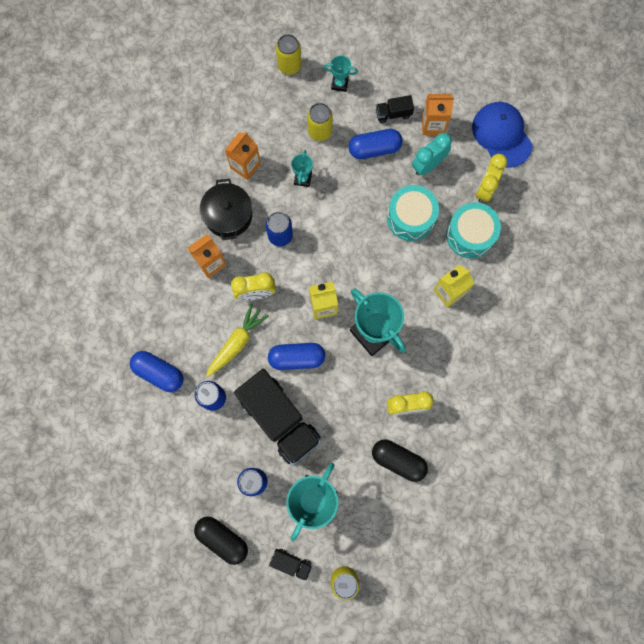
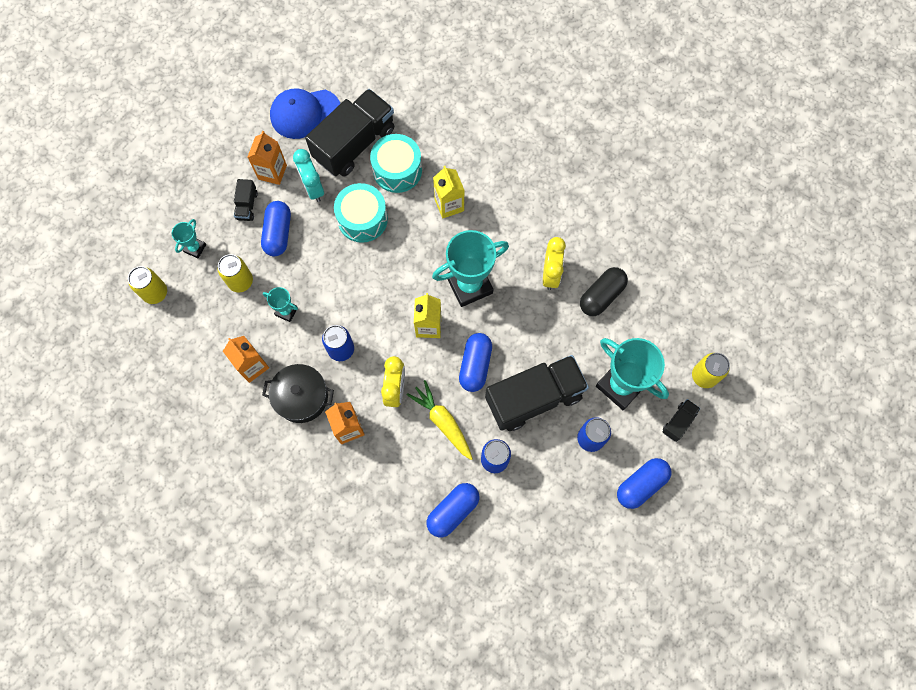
camera: 75 degrees left, 5 degrees down
(222, 539) = (641, 485): black capsule -> blue capsule
(485, 188) = (354, 144): yellow clock -> black truck

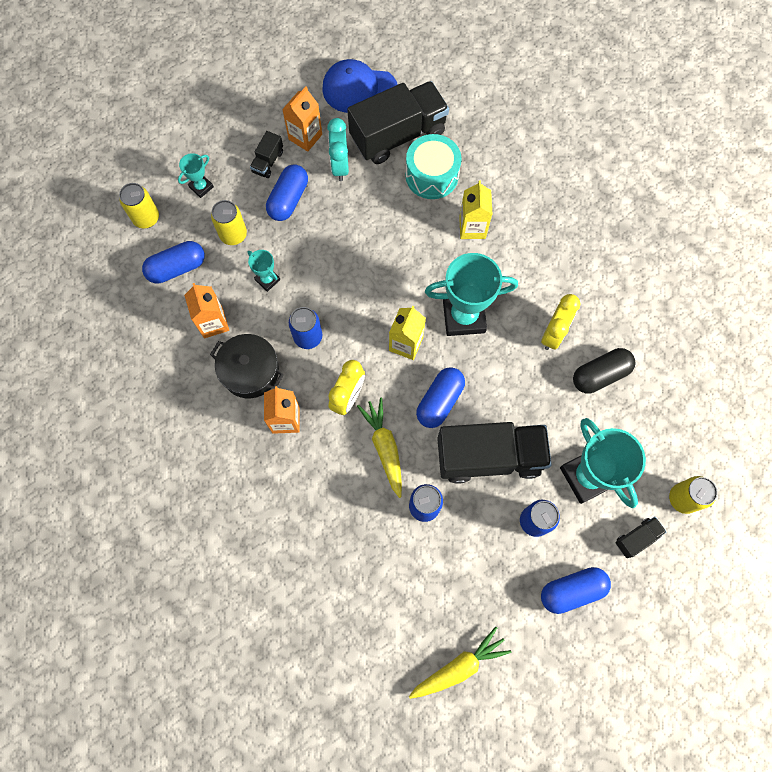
camera: 20 degrees right, 0 degrees up
(362, 219) = (378, 213): turquoise drum -> none
(453, 511) = (361, 544): blue capsule -> blue capsule (177, 268)
(571, 582) = (459, 667): none -> yellow carrot

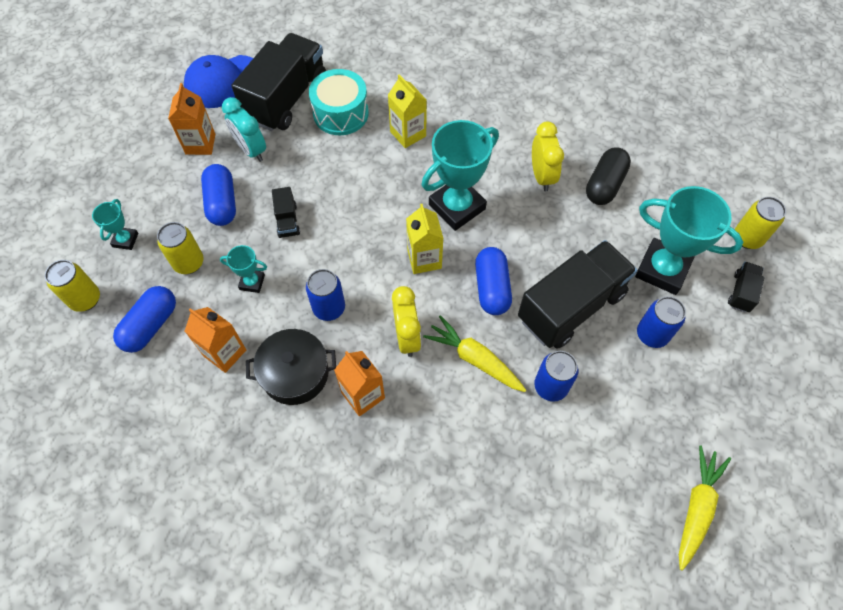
camera: 35 degrees left, 10 degrees down
(268, 162) = (178, 183): black truck -> black truck (287, 221)
(572, 590) = (730, 371): blue capsule -> none

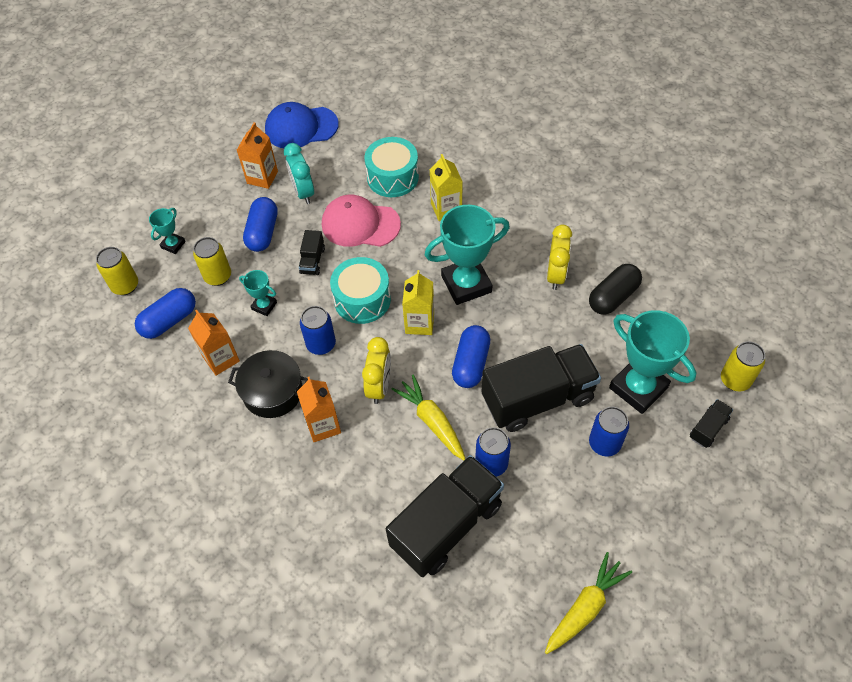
camera: 20 degrees right, 5 degrees down
(286, 98) = (349, 154): black truck -> black truck (446, 525)
(324, 170) = (360, 224): none -> pink cap
(355, 249) = (362, 299): none -> turquoise drum

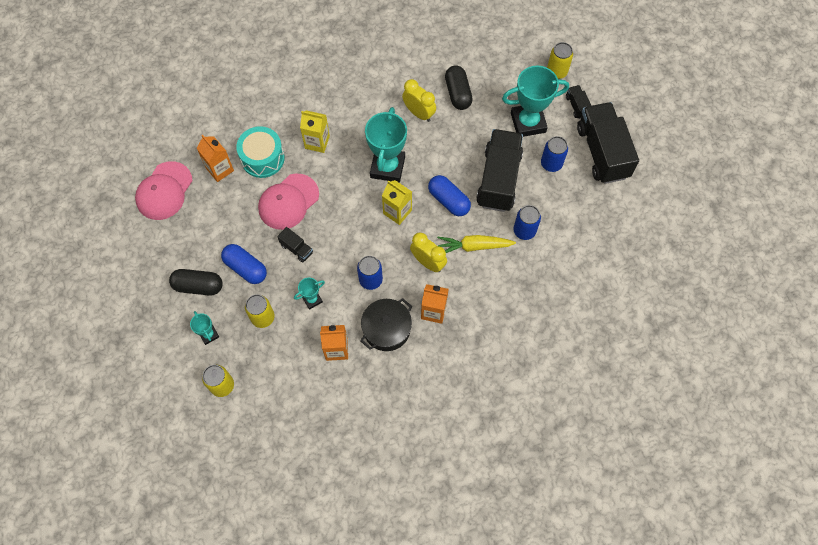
camera: 60 degrees left, 10 degrees up
(169, 321) = (278, 368): blue capsule -> none
(219, 208) = (198, 286): none -> black capsule
(262, 177) = (192, 242): orange carton -> orange carton (220, 169)
(301, 127) = (164, 191): blue cap -> pink cap
(303, 192) = (229, 222): turquoise clock -> none
(362, 299) = (353, 235): turquoise drum -> none
(446, 525) = (547, 278): black truck -> black truck (602, 152)
(585, 608) = (639, 237): yellow carrot -> none

